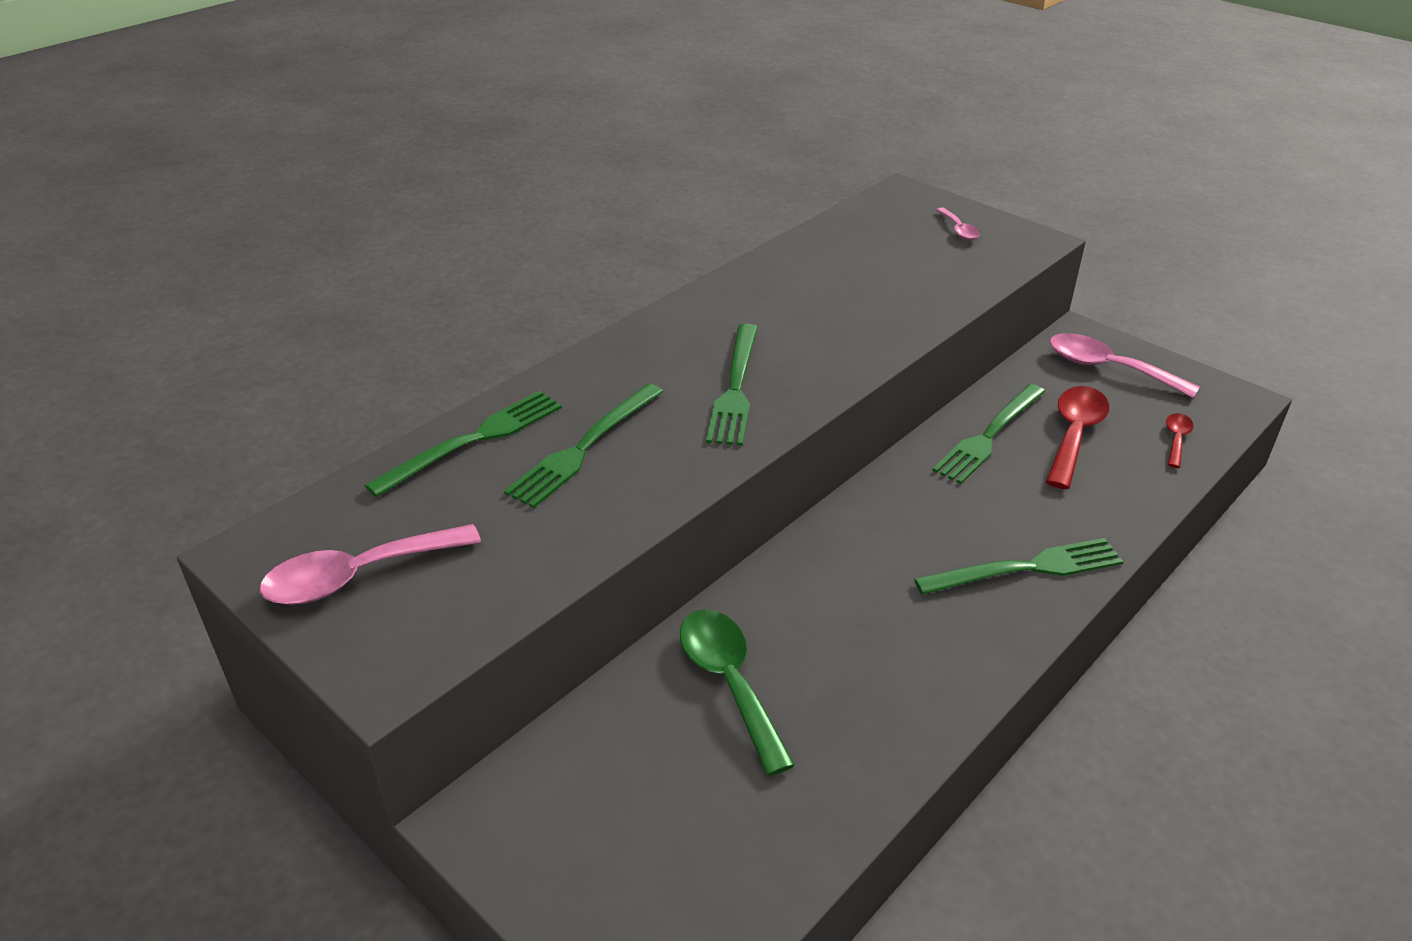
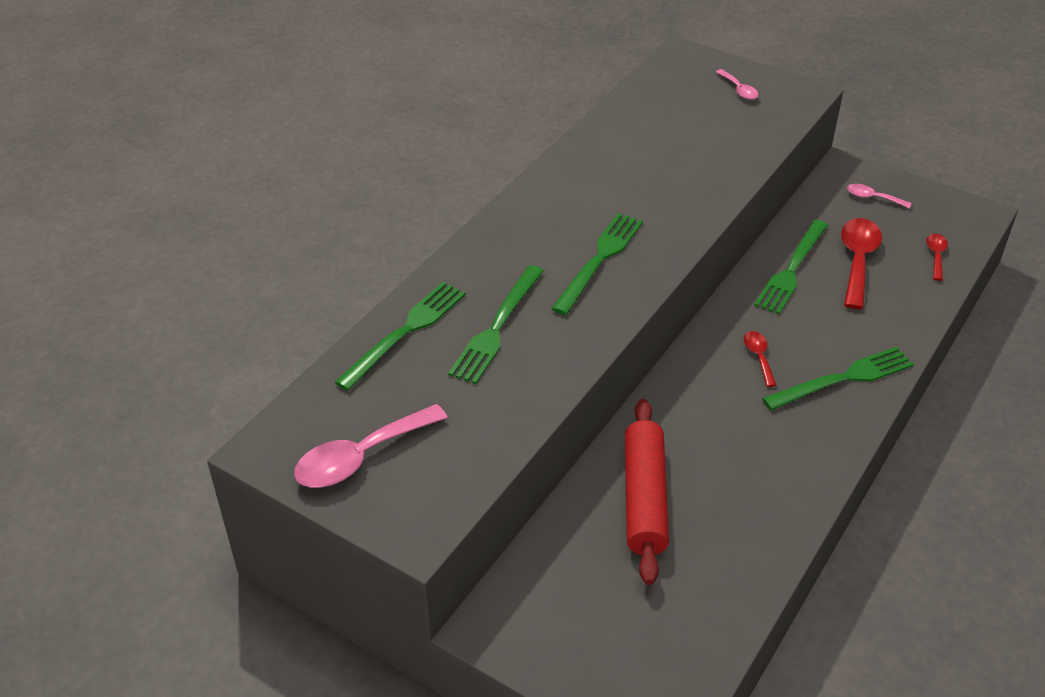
camera: 10 degrees left, 5 degrees up
(729, 682) = (644, 498): green spoon -> red rolling pin
(735, 387) = (599, 260): green fork -> green fork turned 150 degrees counterclockwise
(923, 530) = (758, 357): none -> red spoon
(1108, 368) = (873, 198): pink spoon -> pink spoon, size x0.52

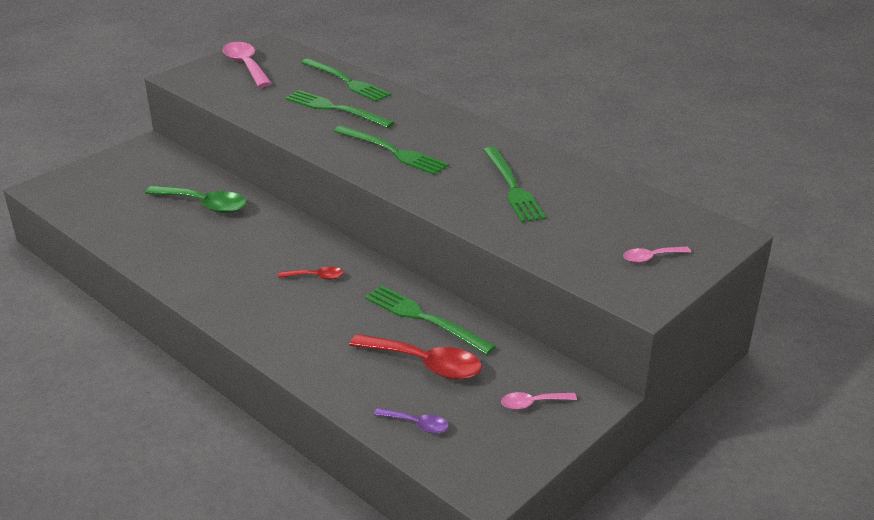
camera: 100 degrees right, 10 degrees down
(644, 498) = (204, 205): red rolling pin -> green spoon
(842, 379) = (268, 316): green fork -> green fork (512, 187)
(873, 198) = (532, 403): pink spoon -> pink spoon turned 135 degrees counterclockwise
(936, 256) = (417, 424): red spoon -> purple spoon

